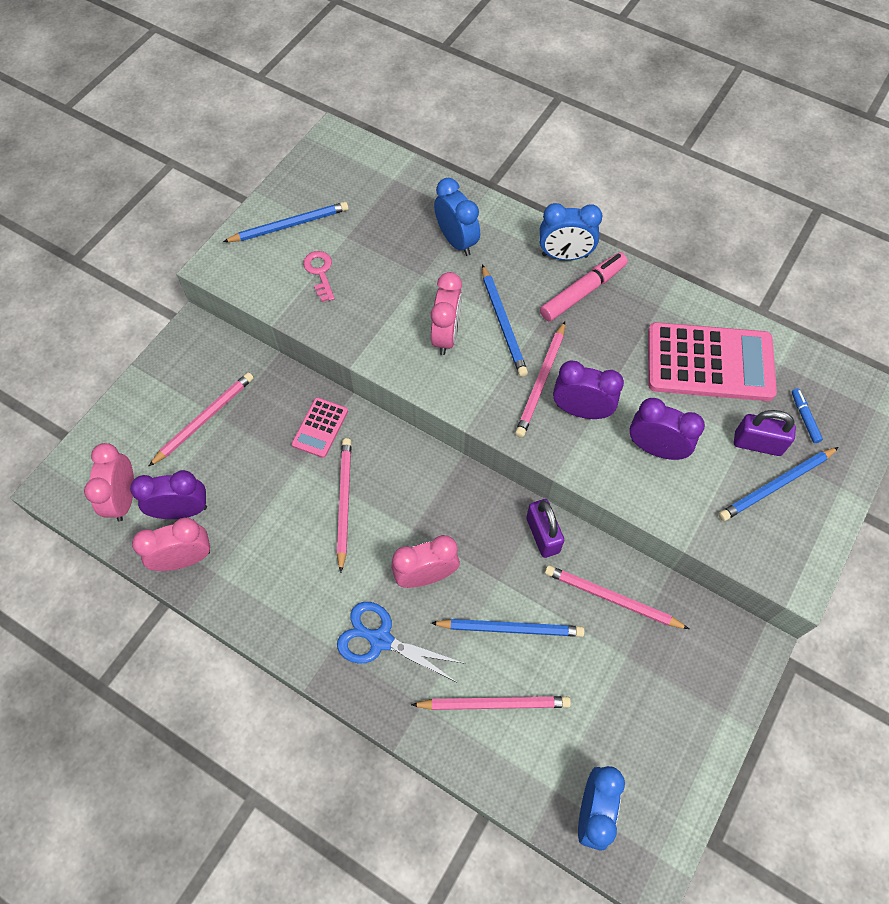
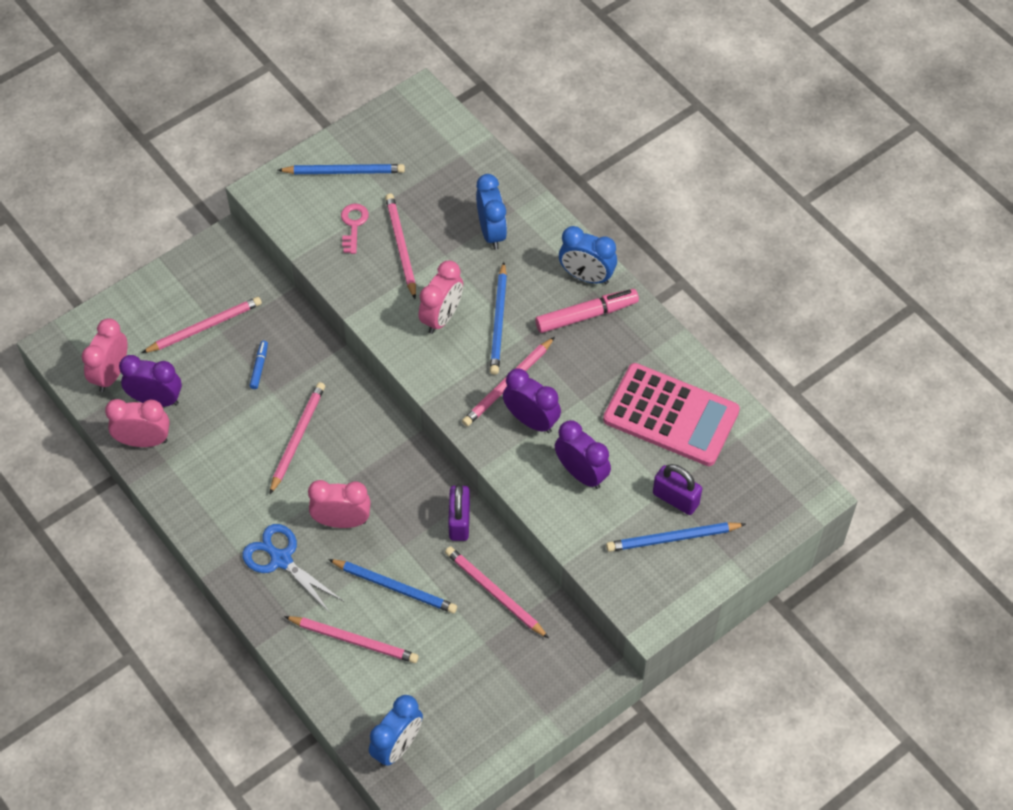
camera: 20 degrees right, 5 degrees down
(320, 428) = (303, 366): pink calculator -> none
(375, 279) = (401, 246): none -> pink pencil
(804, 418) = (732, 490): blue marker -> blue marker (259, 367)

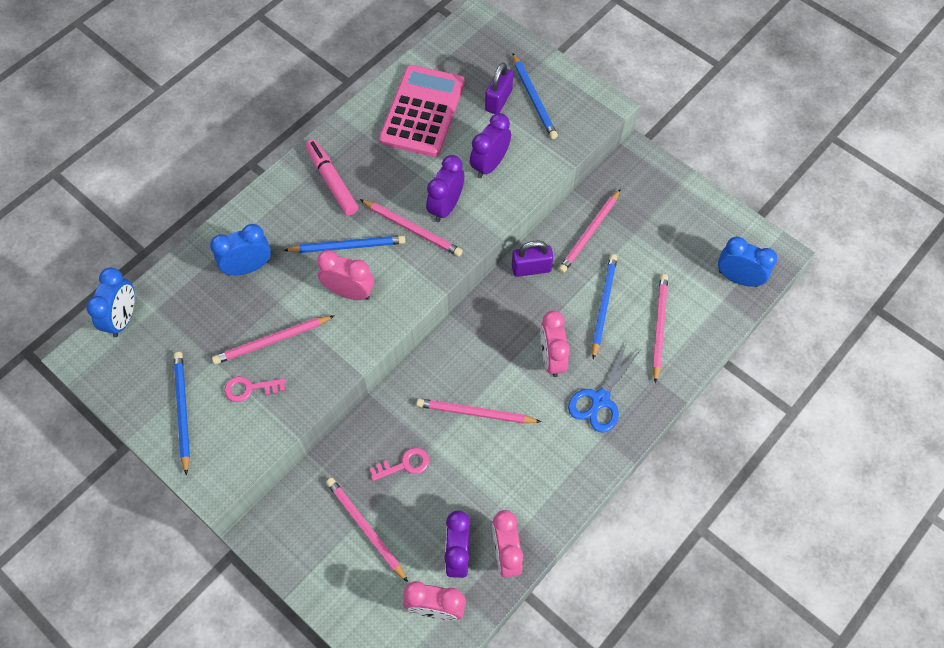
camera: 100 degrees left, 5 degrees up
(259, 367) = (404, 464): blue marker -> pink key
(586, 276) = (290, 186): blue clock -> blue clock (123, 318)

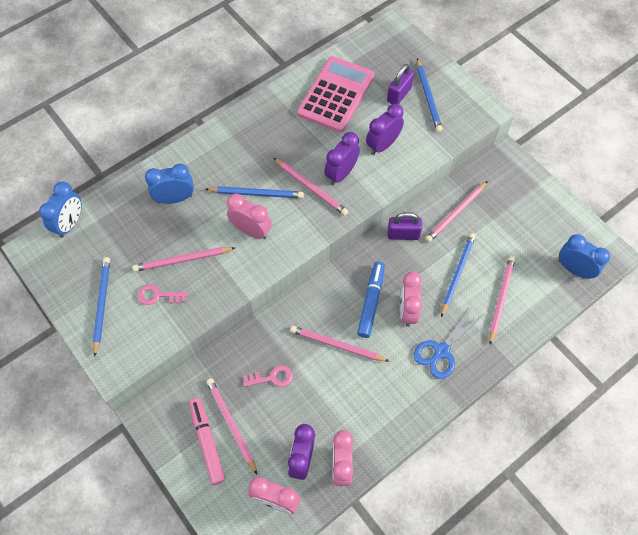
camera: 10 degrees right, 0 degrees up
(332, 181) = (253, 140): pink marker -> pink marker (207, 442)
(507, 355) = (371, 302): none -> blue marker

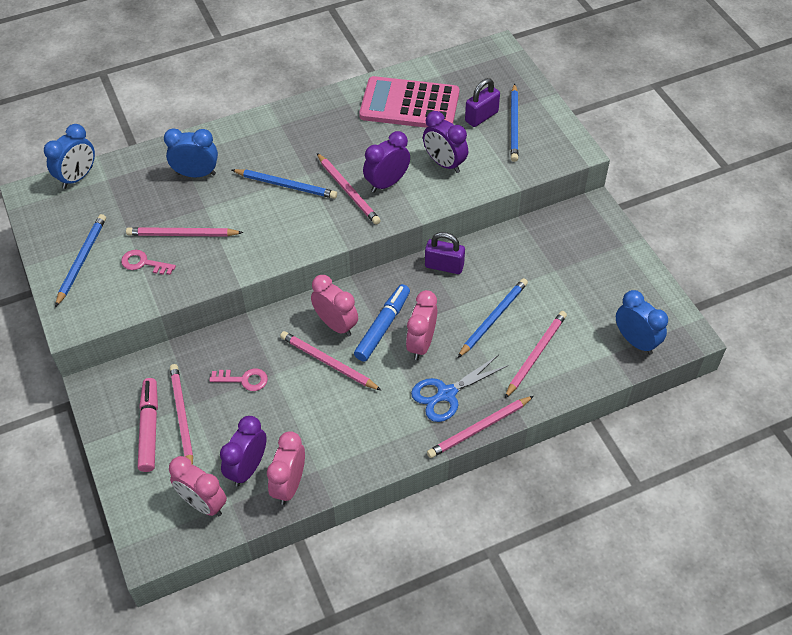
camera: 15 degrees right, 10 degrees down
(251, 231) = (267, 220): pink clock -> pink clock (336, 325)
(336, 95) = (409, 105): pink calculator -> pink calculator turned 120 degrees counterclockwise
(382, 145) = (444, 163): purple clock -> purple clock turned 105 degrees counterclockwise
(456, 213) = (514, 256): pink pencil -> pink pencil (479, 428)

